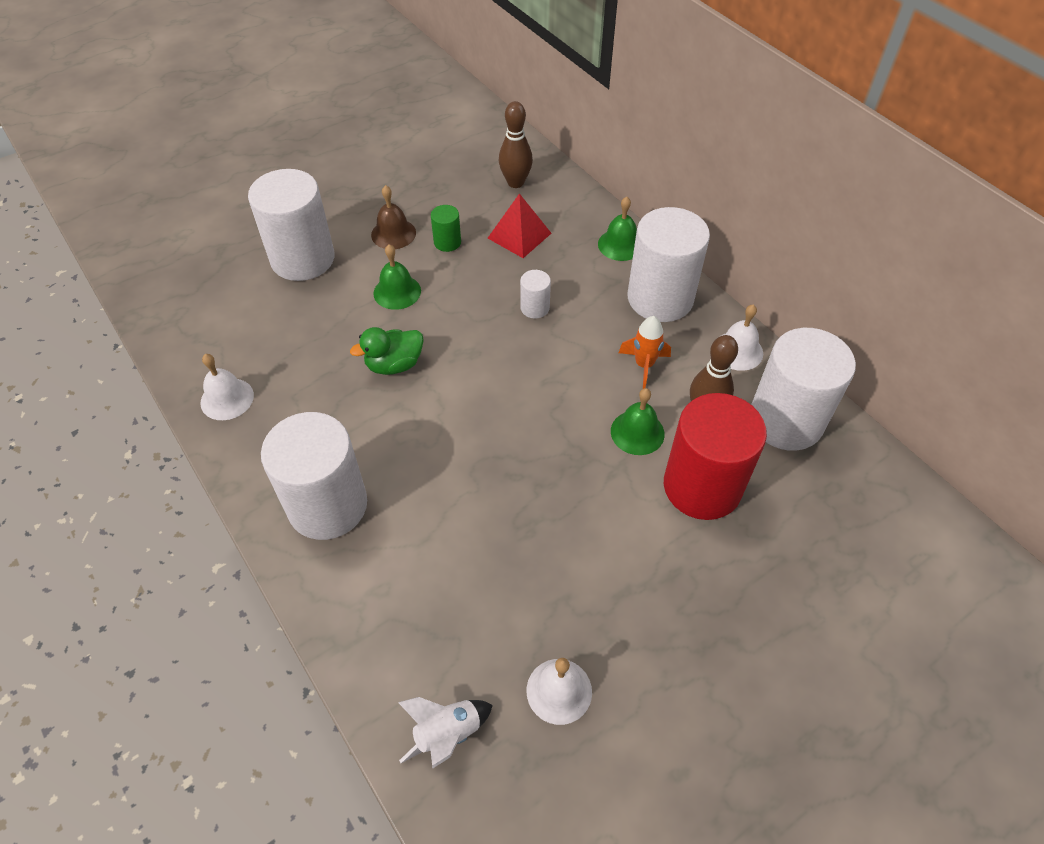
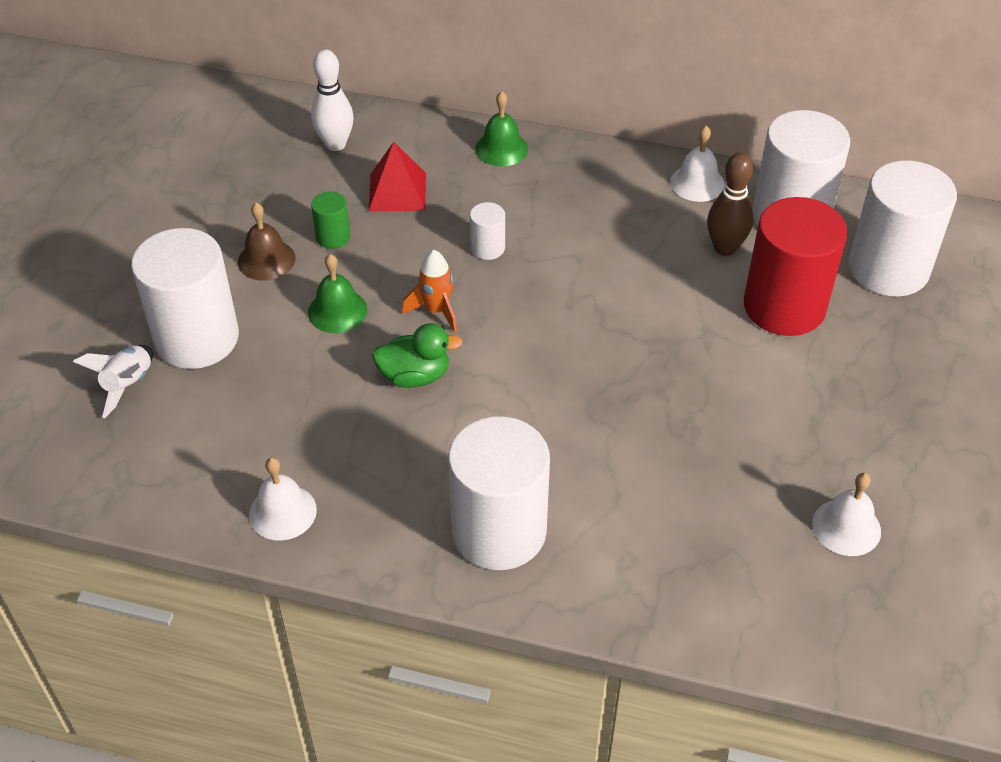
camera: 40 degrees left, 5 degrees down
(394, 364) = (415, 376): green duck -> green duck turned 120 degrees counterclockwise
(447, 734) = (803, 620): white rocket -> white rocket (128, 385)
(515, 182) = (335, 144): brown bowling pin -> white bowling pin
(637, 432) = (690, 297): green bell -> none
(644, 365) = (636, 240): orange rocket -> orange rocket (436, 311)
(660, 298) = (588, 176): white cylinder -> white cylinder (888, 268)

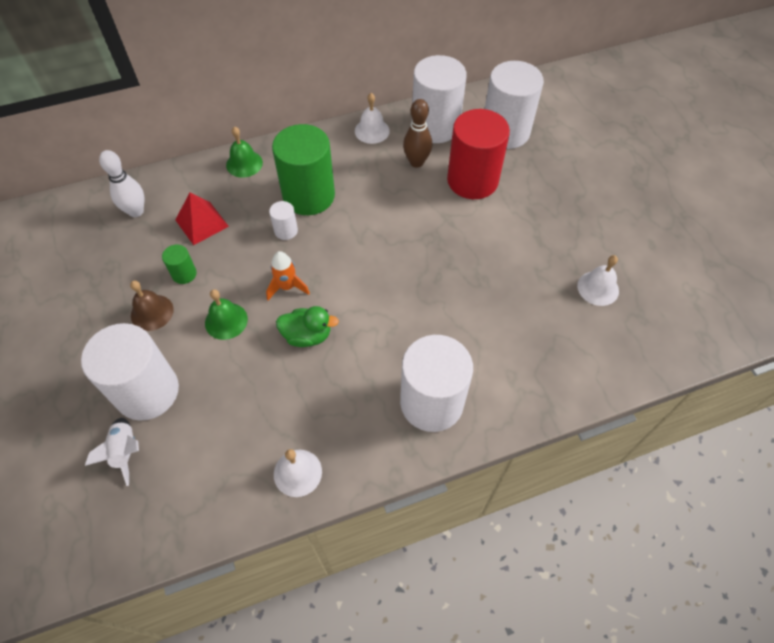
camera: 35 degrees left, 10 degrees up
(415, 376) = (307, 335): green duck -> green duck turned 45 degrees clockwise
(549, 222) = (308, 196): none -> green cylinder

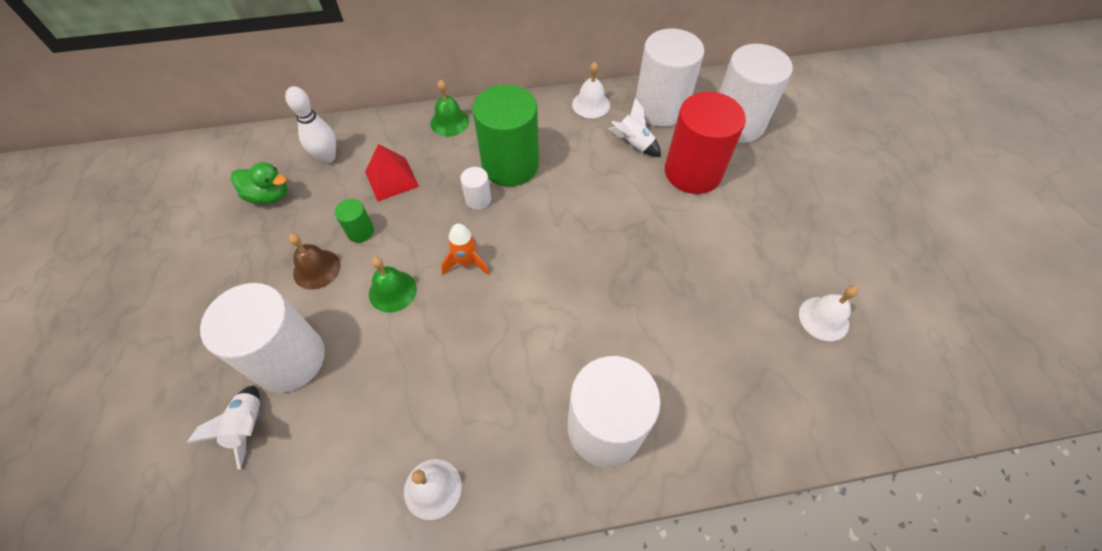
camera: 10 degrees right, 0 degrees up
(307, 335) = (477, 322): green duck -> green duck (269, 196)
(416, 162) = (633, 144): brown bowling pin -> white rocket

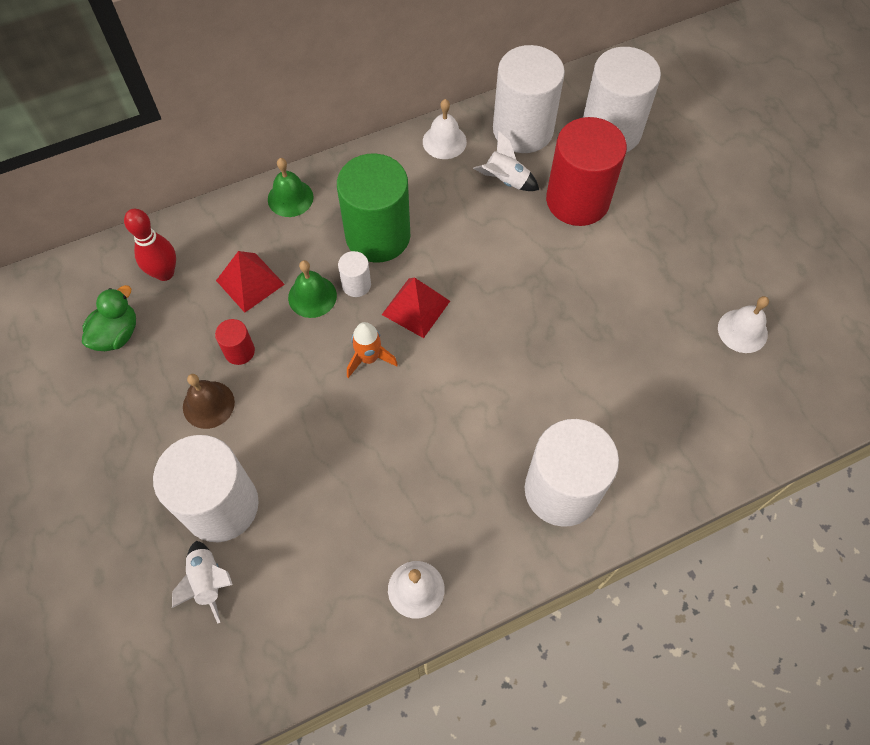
camera: 15 degrees left, 5 degrees up
(269, 196) = (117, 334): green duck -> green duck turned 60 degrees counterclockwise
(327, 157) = (165, 273): white bowling pin -> red bowling pin
(360, 231) = (239, 351): green cylinder -> red cylinder
(392, 291) = (301, 408): green bell -> green bell (312, 296)
(522, 229) = (416, 307): none -> red pyramid

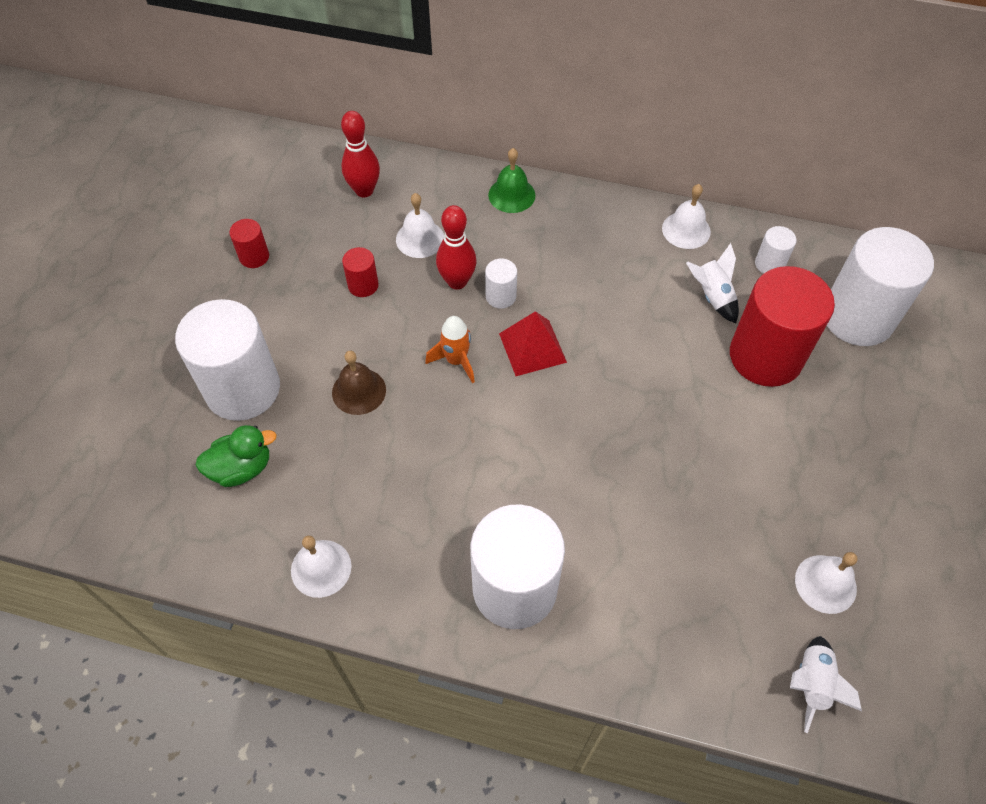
camera: 40 degrees right, 5 degrees down
(117, 334) = (290, 212): green duck -> green duck (242, 468)
(122, 392) = (254, 256): none -> red cylinder
(208, 404) = (304, 308): brown bell -> brown bell (359, 391)
(208, 582) = (182, 437): white rocket -> white rocket (811, 684)
(250, 282) = (420, 239): red pyramid -> white bell
(312, 296) = (457, 281): green bell -> red bowling pin
(378, 236) = (555, 269): green cylinder -> none
(523, 130) = (769, 264): white cylinder -> white cylinder, size x0.44

